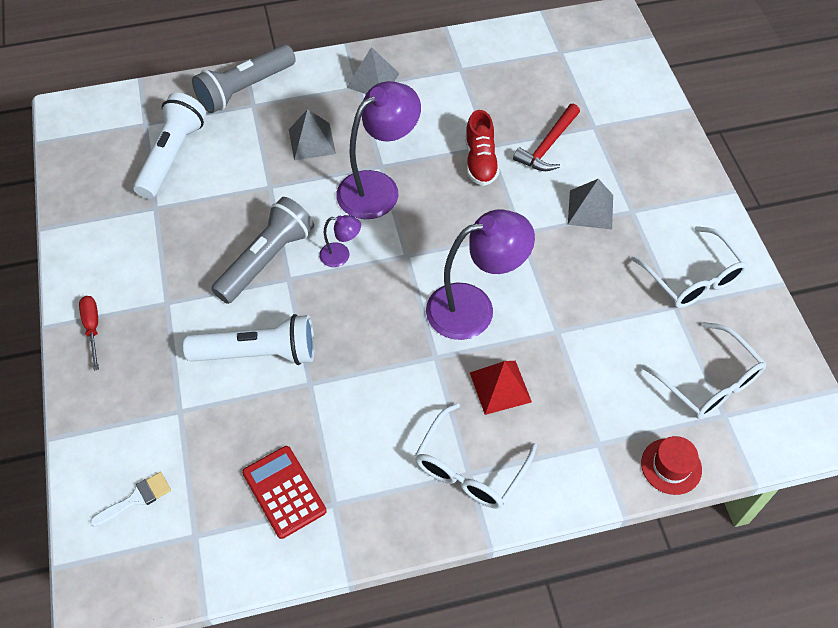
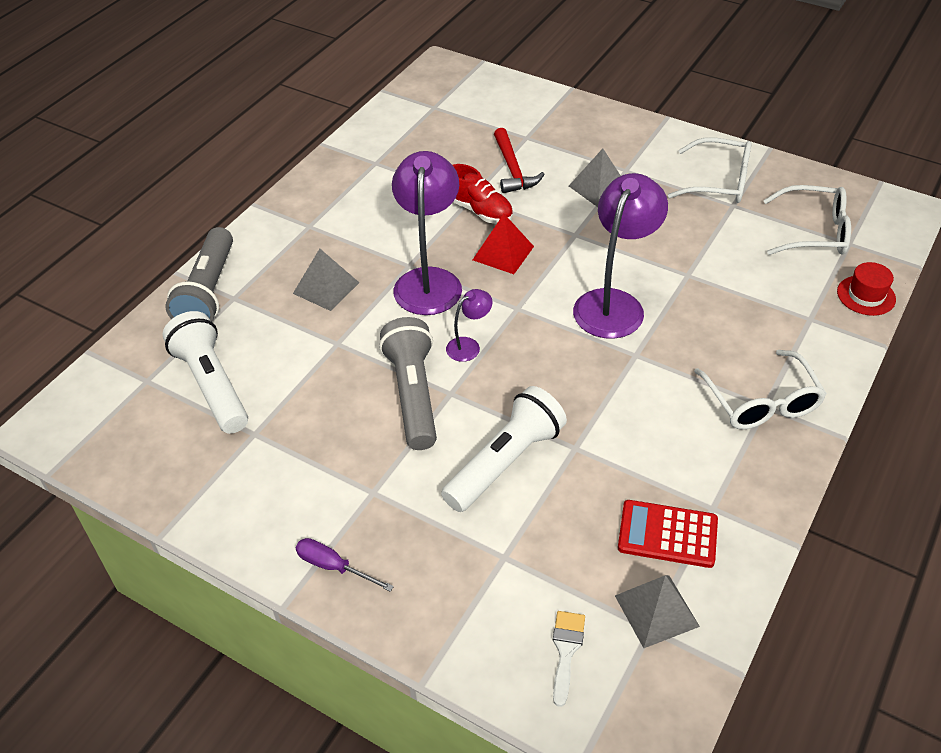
camera: 45 degrees left, 10 degrees down
(93, 328) = (333, 566): red screwdriver -> purple screwdriver
(373, 80) = (315, 214): grey pyramid -> grey pyramid (656, 610)
(500, 387) = (704, 337): red pyramid -> red pyramid (503, 253)

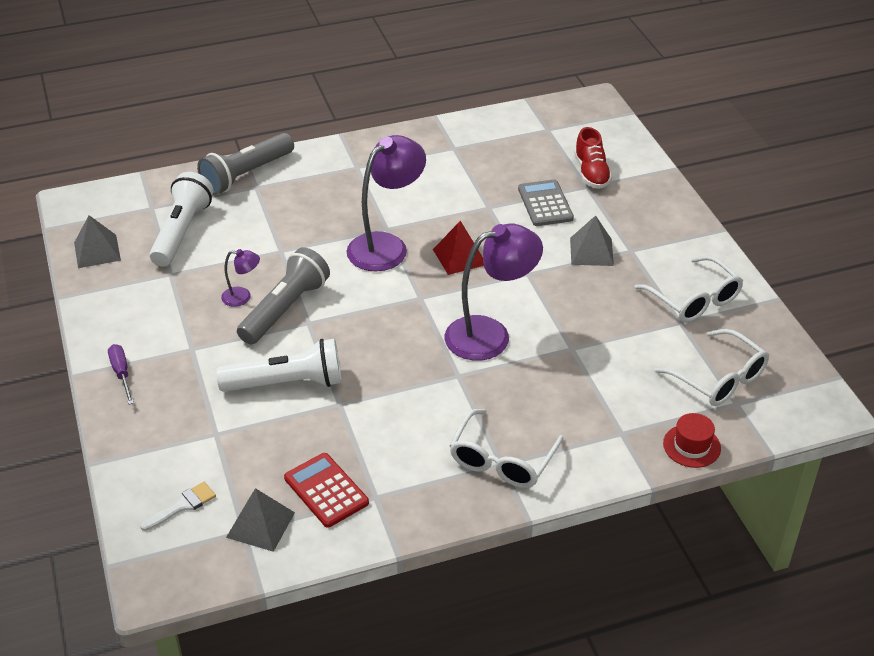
camera: 40 degrees right, 5 degrees down
(326, 288) = (317, 212): grey pyramid -> grey pyramid (97, 251)
(469, 346) = (357, 301): purple lamp -> purple lamp (242, 297)
(479, 211) = (482, 219): red shoe -> red shoe (591, 173)
(513, 169) = (545, 204): red hammer -> grey calculator

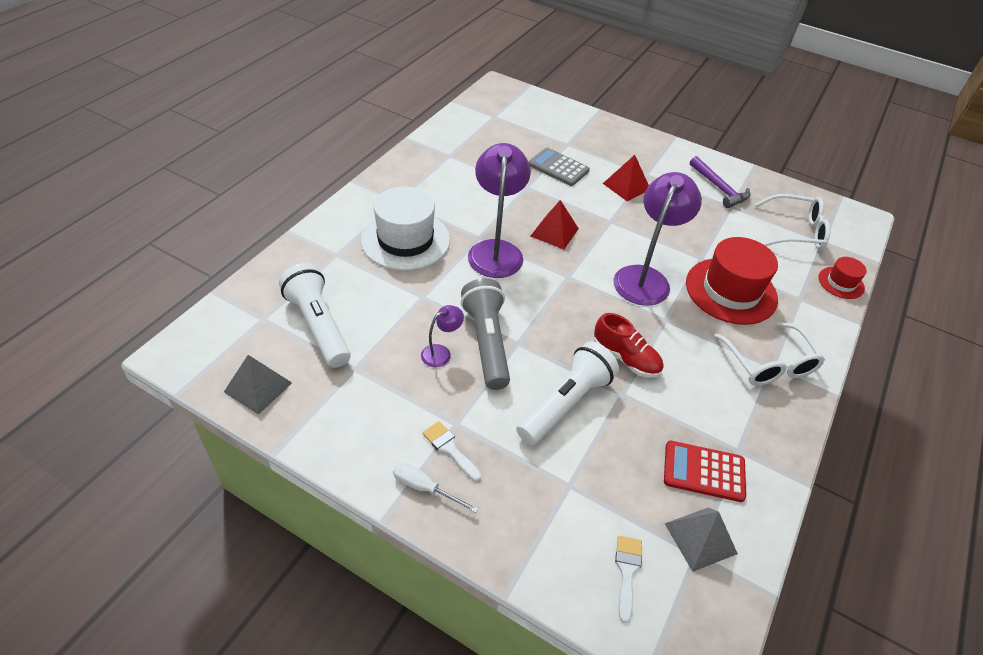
camera: 45 degrees left, 5 degrees up
(121, 373) = (424, 488): purple screwdriver -> white screwdriver
(167, 361) = (449, 448): none -> white brush
(246, 174) = (315, 248): grey flashlight -> none
(322, 201) = (405, 240): none -> white hat
(558, 388) = (731, 291): none -> red hat
(591, 173) = (558, 134): red shoe -> red shoe (625, 358)
(591, 251) = (626, 186): grey pyramid -> red pyramid
(694, 300) = (719, 188): white glasses -> purple hammer

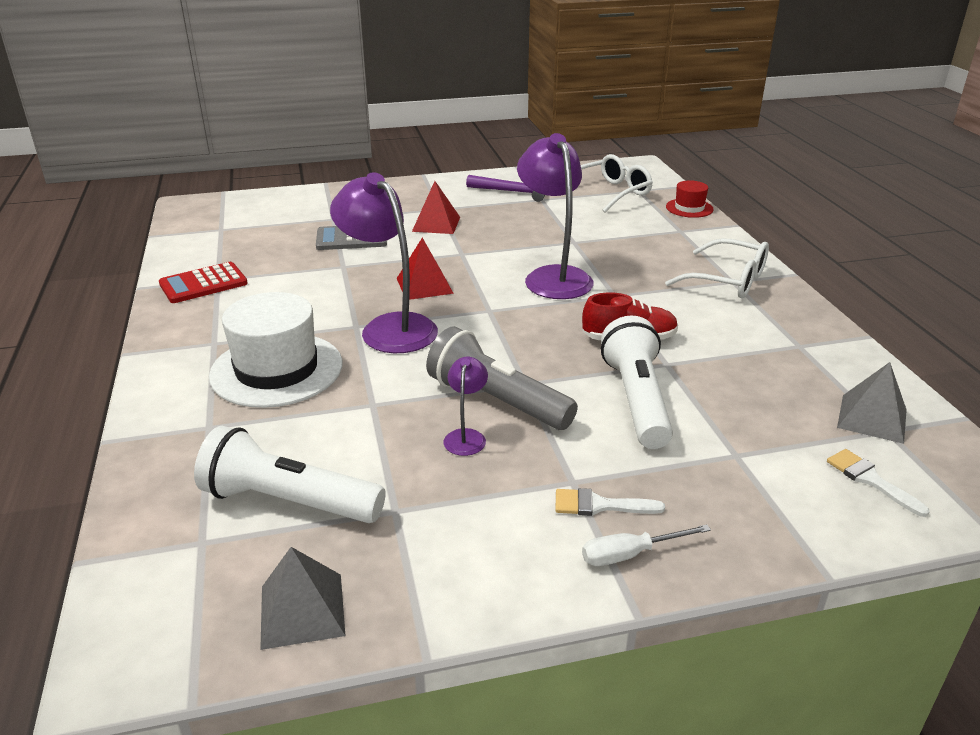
camera: 40 degrees left, 15 degrees down
(704, 471) = (802, 374): red calculator -> red calculator (203, 284)
(731, 291) = (629, 251): red hat -> none

